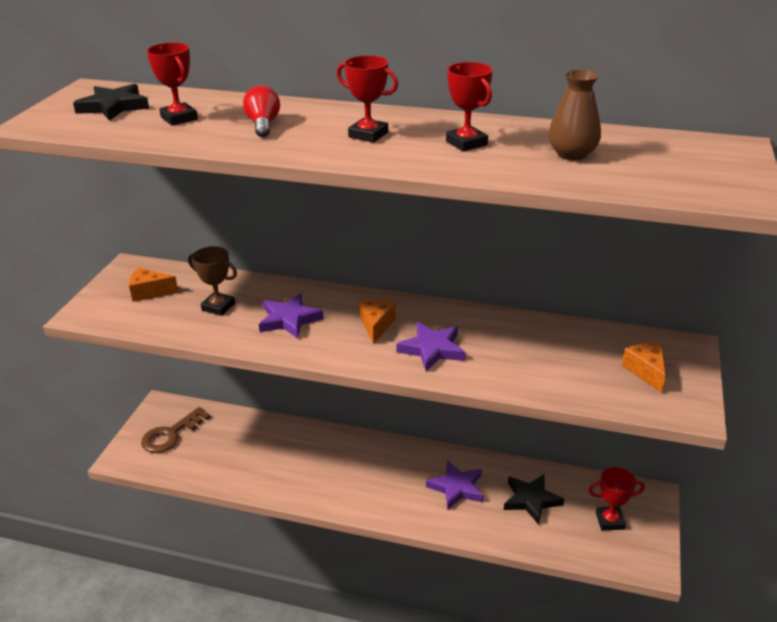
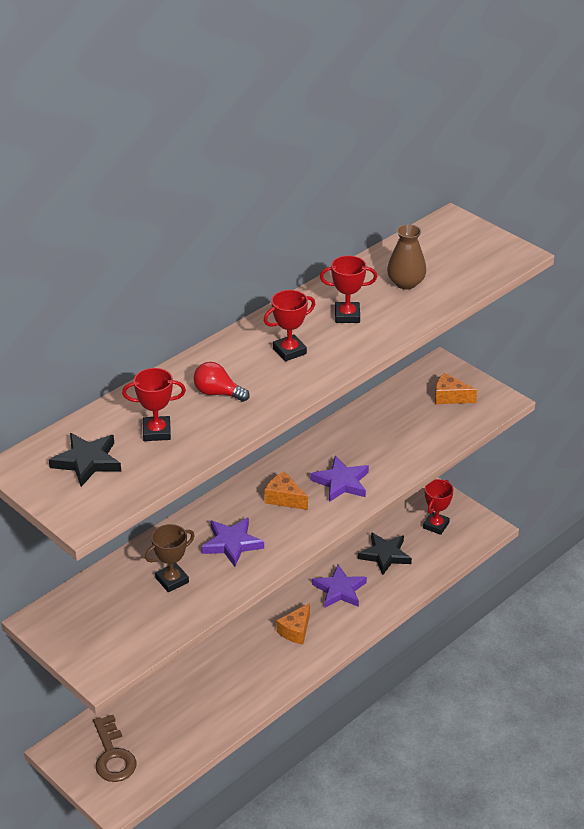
camera: 60 degrees left, 5 degrees up
(149, 292) = (103, 618): orange cheese -> orange cheese (295, 631)

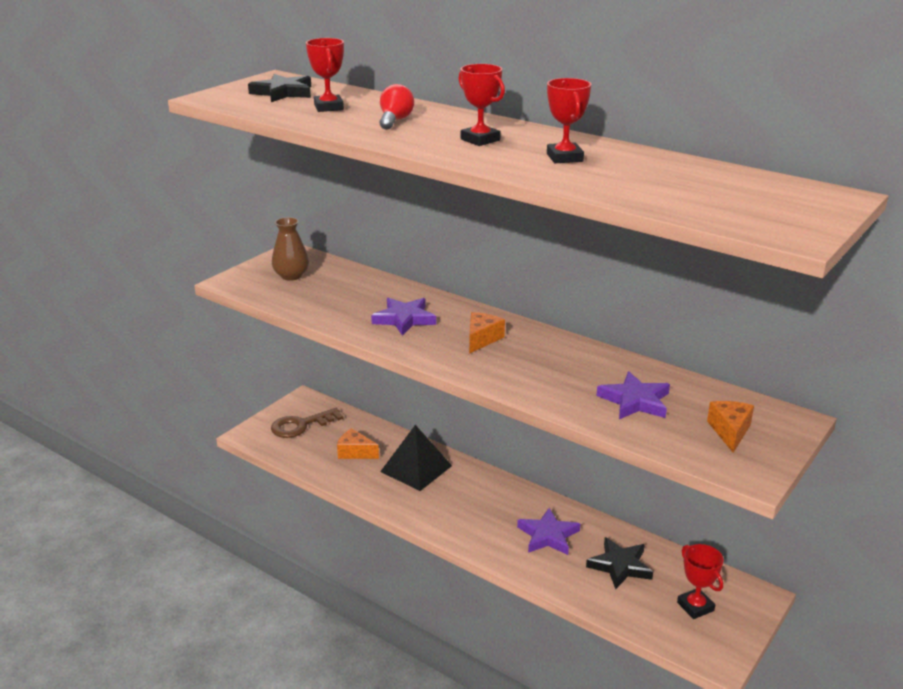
camera: 80 degrees right, 10 degrees down
(172, 580) = (348, 297): brown trophy -> none
(220, 666) = (416, 468): none -> black pyramid
(295, 631) = (477, 510): orange cheese -> orange cheese (355, 452)
(341, 482) = (522, 369): purple star -> purple star (635, 401)
(406, 283) = (658, 179): brown vase -> brown vase (291, 276)
(436, 525) = (695, 606): red trophy -> red trophy turned 45 degrees clockwise

